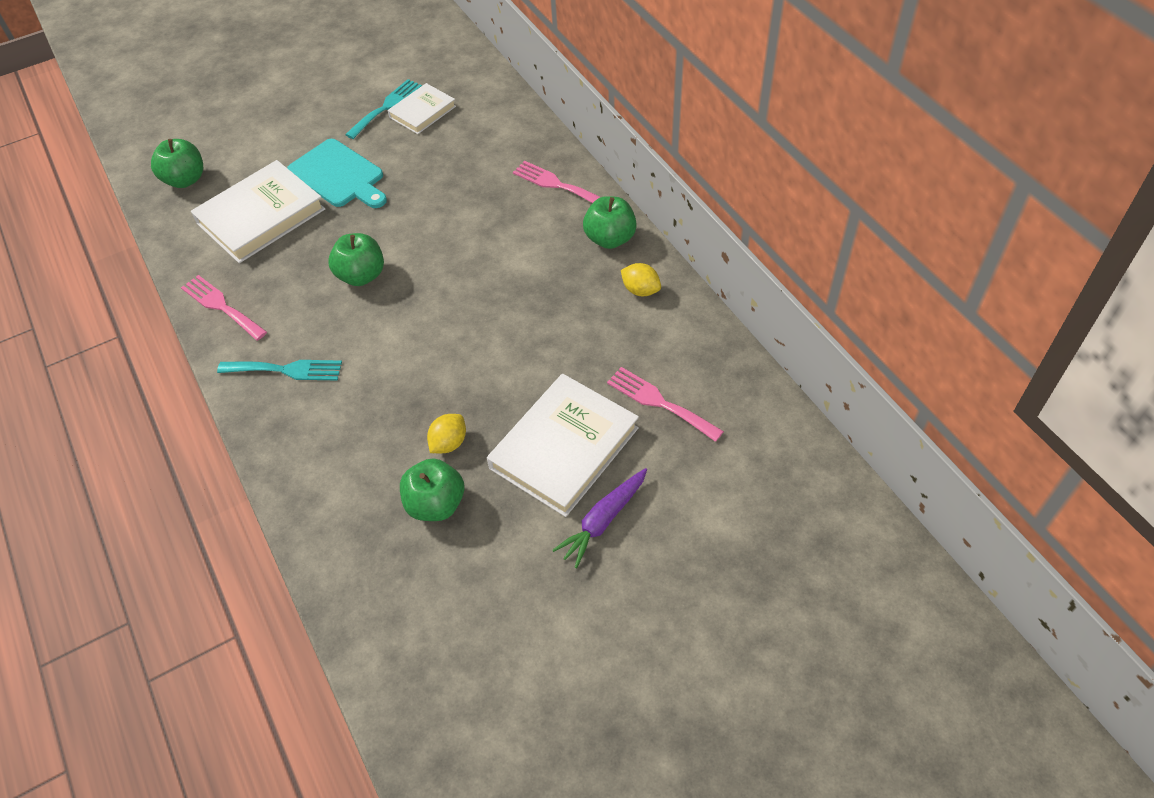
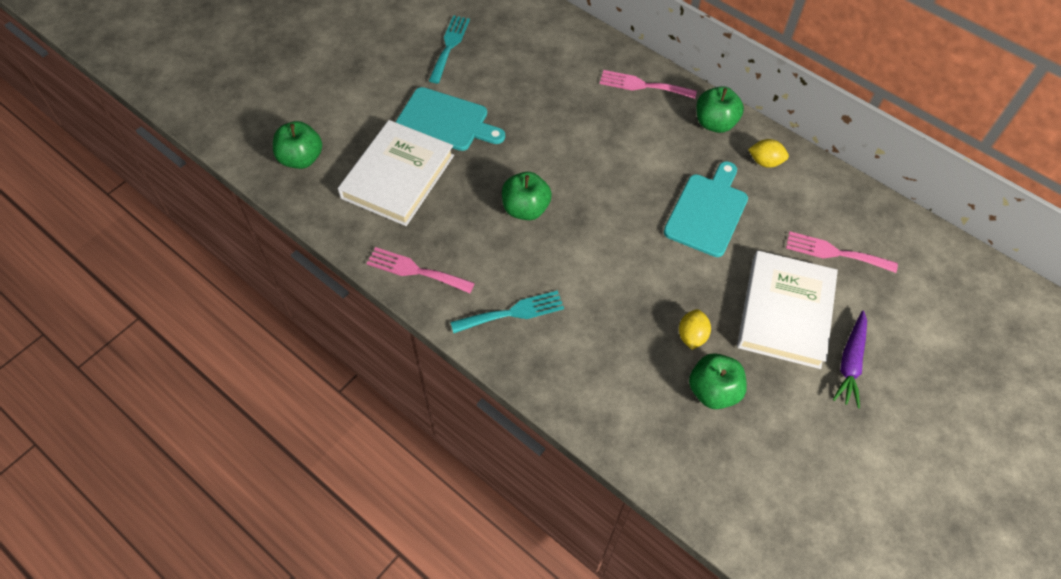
camera: 25 degrees left, 5 degrees up
(422, 112) = (485, 44): white book -> none
(545, 324) = (707, 211): none -> turquoise cutting board

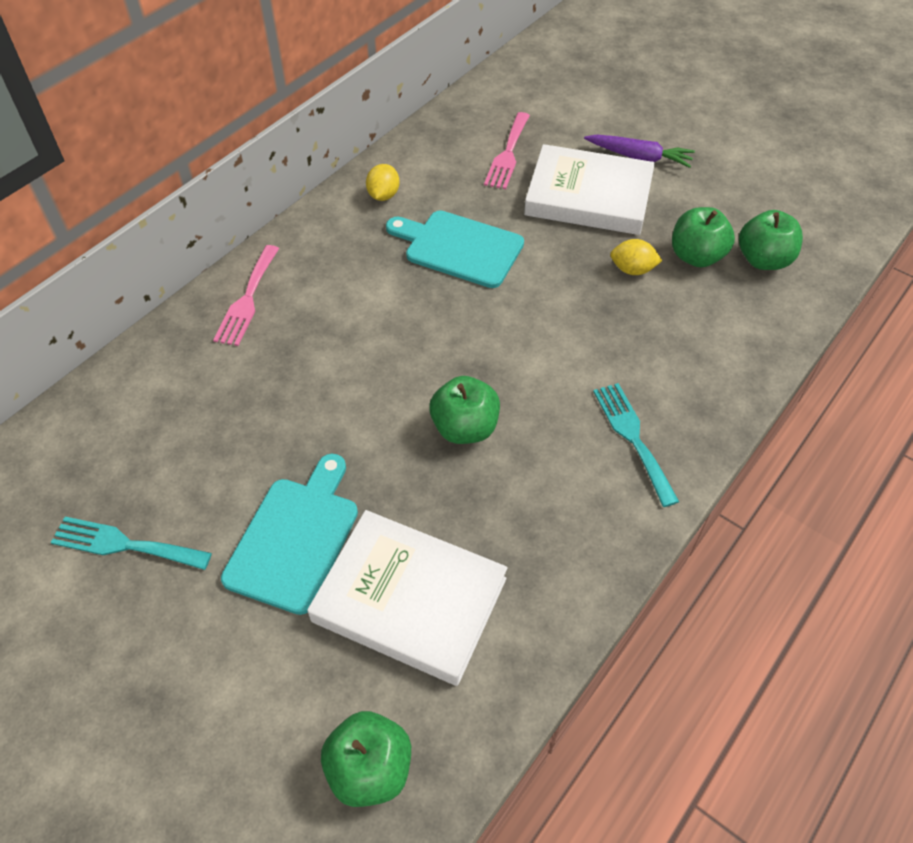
camera: 90 degrees left, 5 degrees down
(415, 270) = (584, 558): pink fork -> none
(715, 123) = (320, 234): green apple -> green apple (763, 260)

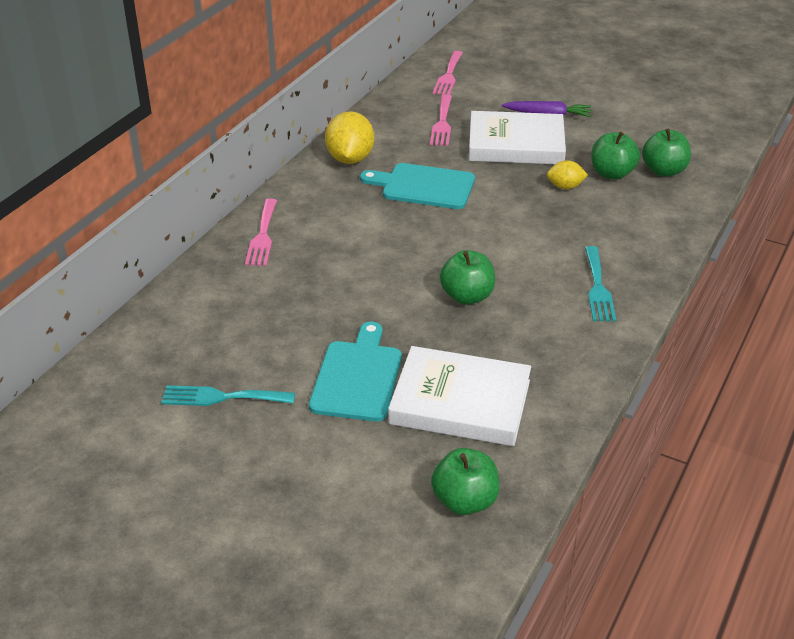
camera: 10 degrees left, 15 degrees down
(383, 195) = (350, 159): yellow lemon -> yellow lemon, size x1.78
(534, 84) = (448, 76): none -> pink fork
(633, 437) = (598, 288): turquoise fork -> turquoise fork turned 150 degrees counterclockwise

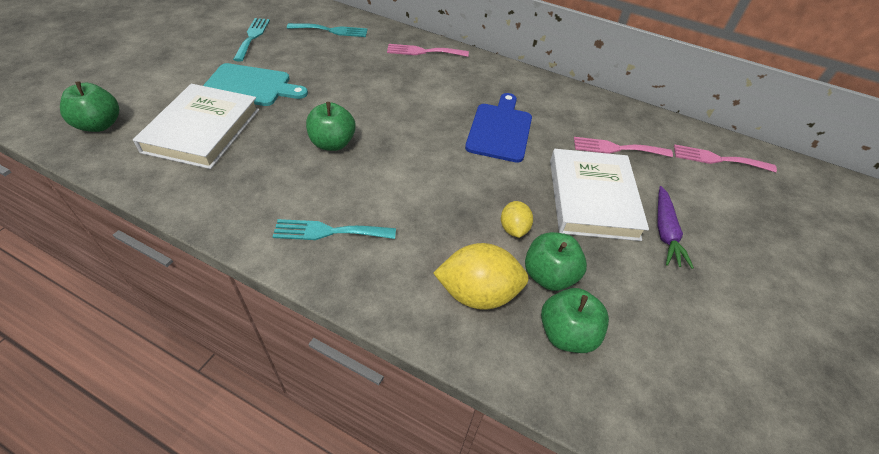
camera: 85 degrees right, 10 degrees up
(203, 319) = (331, 30): none -> turquoise fork
(350, 159) = (537, 92): yellow lemon -> yellow lemon (478, 293)
(423, 186) = (500, 130): turquoise cutting board -> blue cutting board

